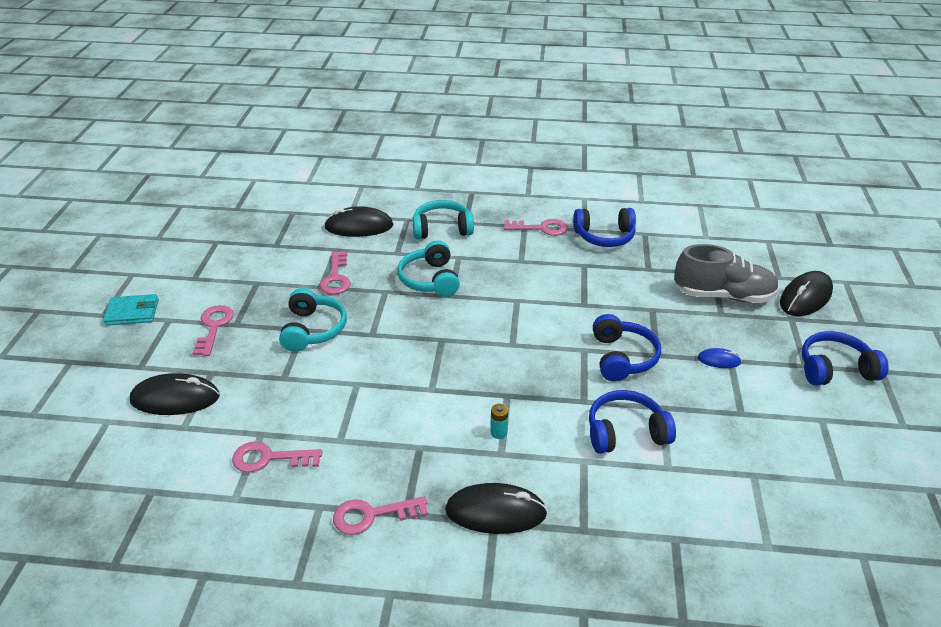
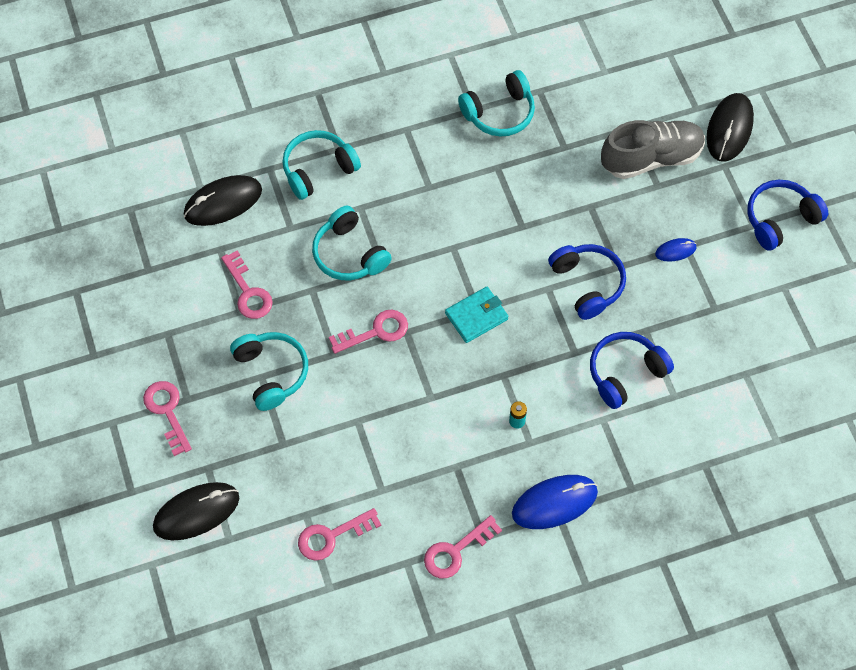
camera: 25 degrees left, 25 degrees up
(132, 312) = (65, 429): turquoise wallet -> turquoise wallet (476, 316)
(495, 512) = (554, 503): black mouse -> blue mouse
(541, 228) = (426, 126): pink key -> pink key (376, 331)
(604, 236) = (499, 113): blue headphones -> turquoise headphones

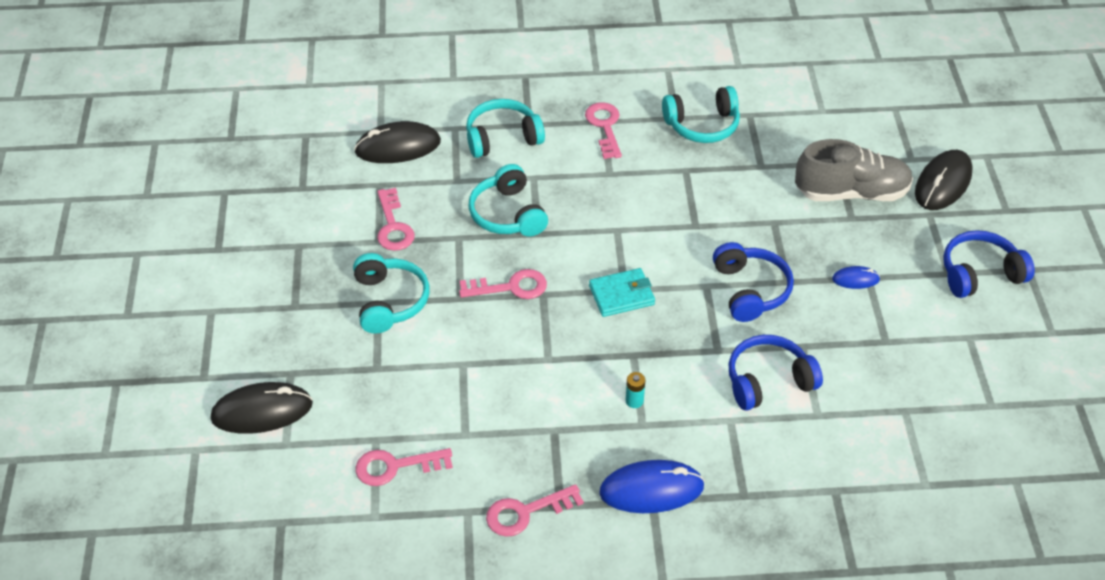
camera: 15 degrees right, 15 degrees down
(167, 412) = (270, 313): pink key -> pink key (605, 127)

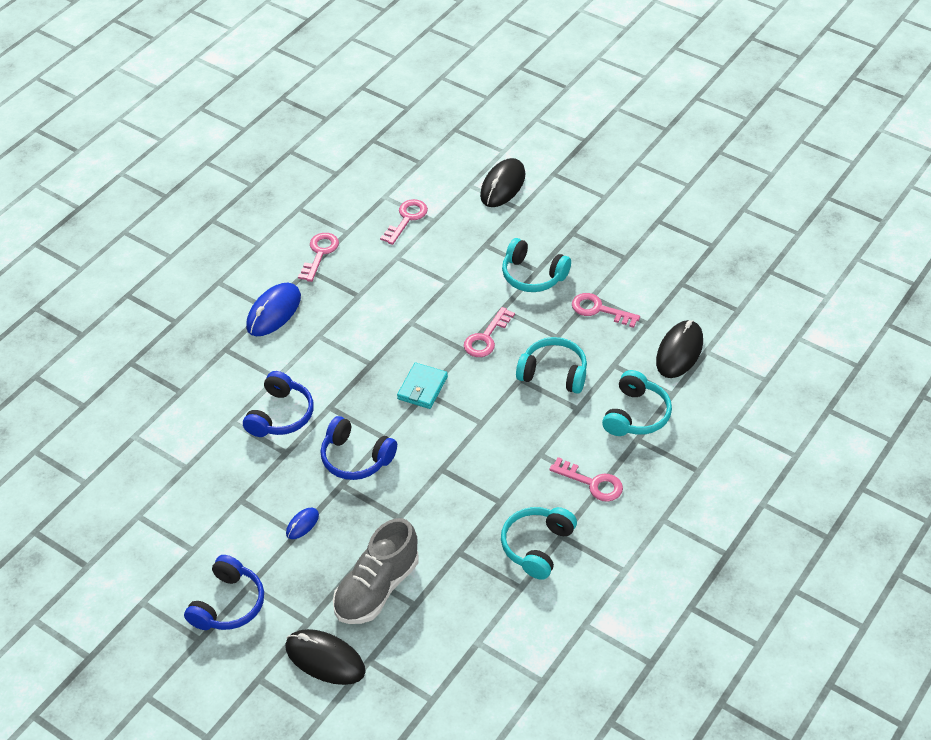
camera: 130 degrees right, 0 degrees up
(634, 401) = (338, 342): turquoise battery -> none
(943, 183) = (325, 659): black mouse -> black mouse turned 45 degrees counterclockwise

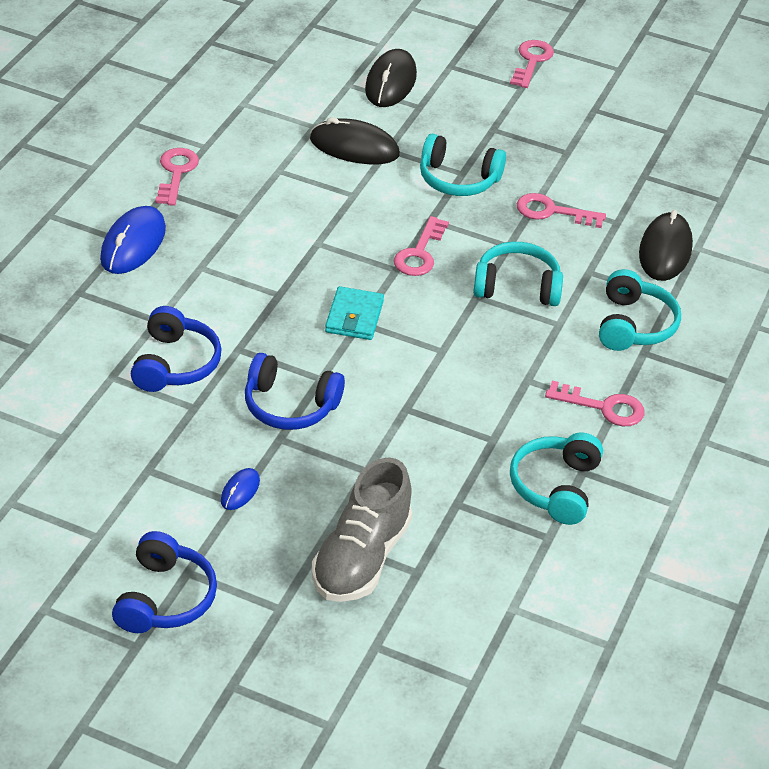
camera: 15 degrees left, 5 degrees down
(325, 659) = (316, 651): black mouse -> black mouse (354, 147)
(406, 219) = (279, 127): pink key -> pink key (531, 61)

